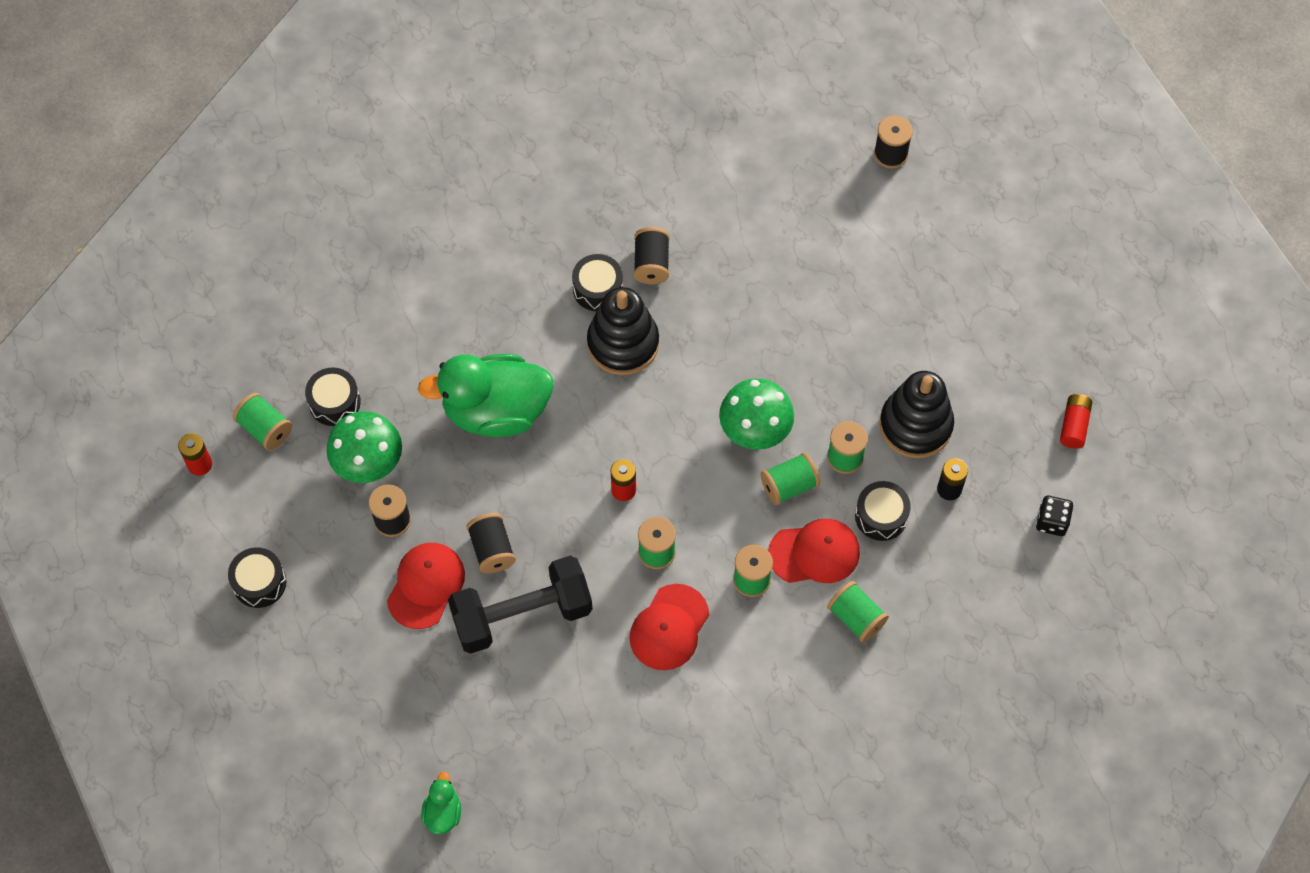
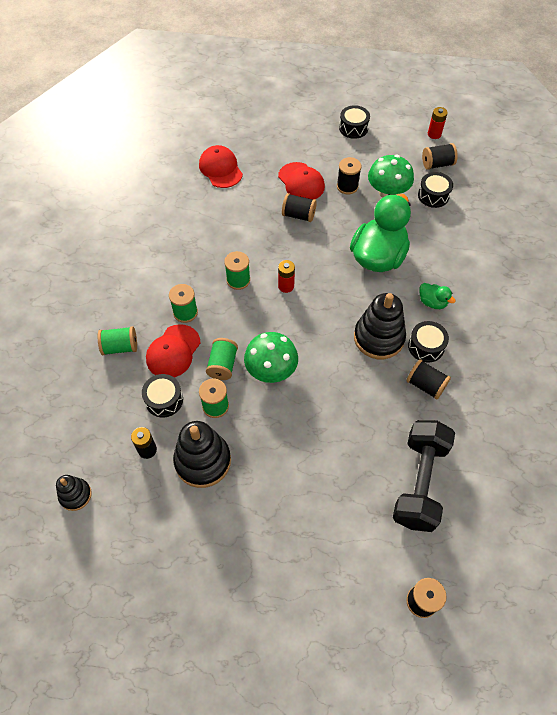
camera: 125 degrees right, 5 degrees down
(265, 429) = (437, 164): green spool -> black spool
(443, 813) = (187, 137): green duck -> green duck (432, 302)
(522, 615) = (254, 209): black dumbbell -> black dumbbell (419, 482)
(669, 627) = (193, 262): red cap -> red cap (220, 169)
(1051, 521) = (75, 495): black dice -> black stacking toy
(1074, 425) = (121, 563): red battery -> none

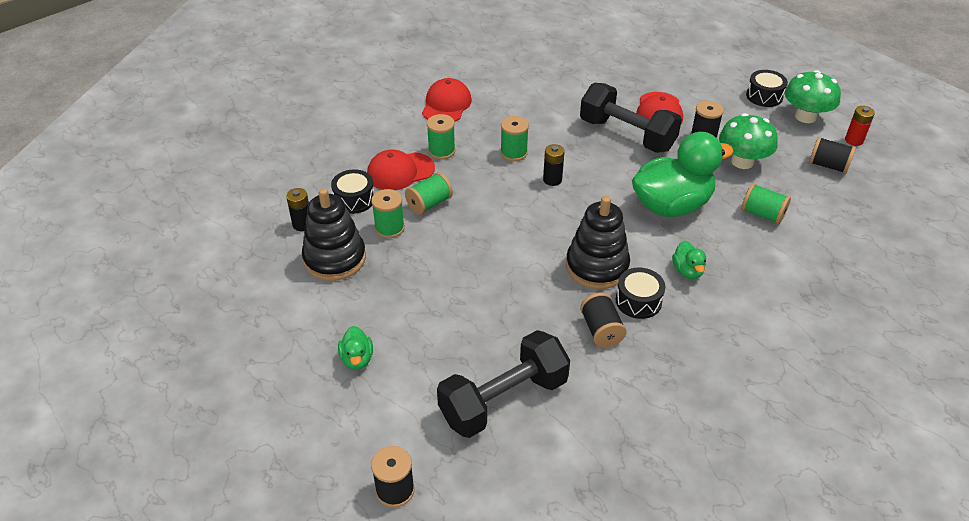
camera: 40 degrees right, 15 degrees down
(75, 495) = (218, 220): black stacking toy -> none
(120, 347) = (363, 145): green spool -> green spool (762, 214)
(220, 169) = (592, 68): red cap -> red cap (446, 105)
(271, 370) = (466, 232): green mushroom -> green mushroom (805, 116)
(286, 286) = (552, 180): red battery -> black battery
(298, 215) = (627, 135): black spool -> black dumbbell
(302, 528) = (357, 359): none -> green duck
(433, 195) = (792, 188): black drum -> none

